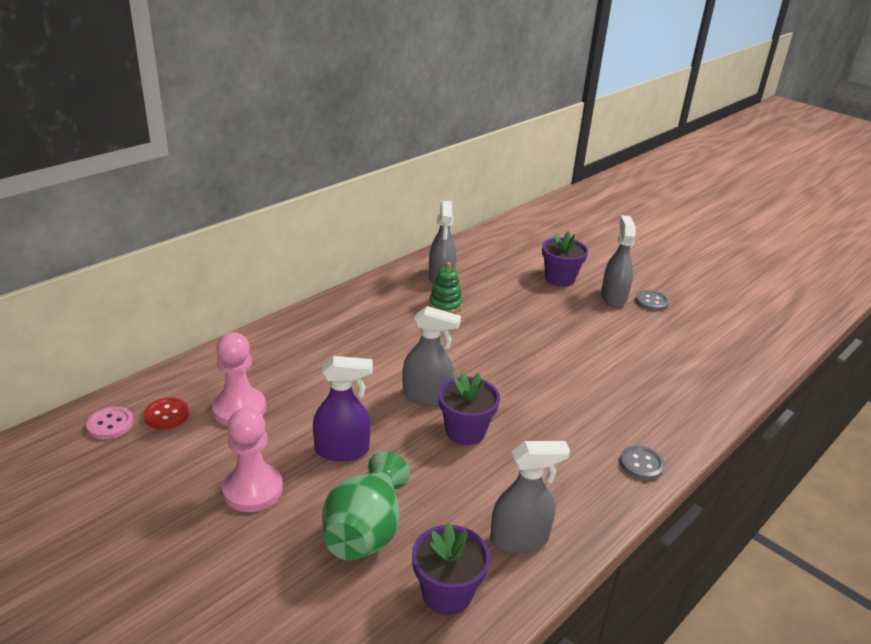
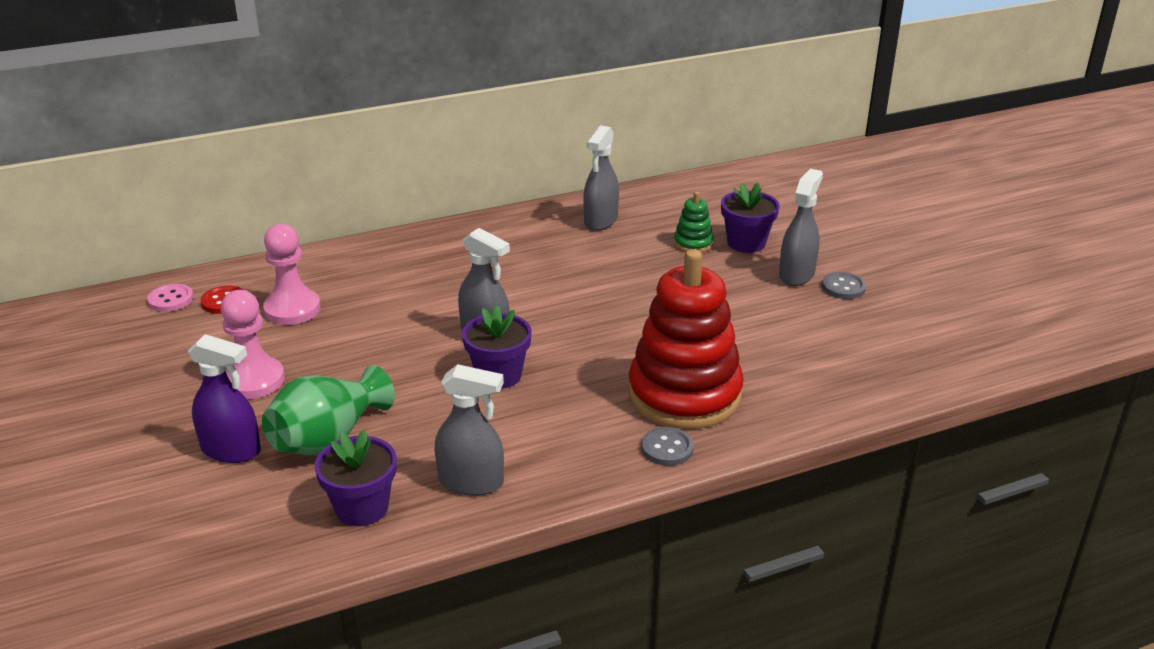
camera: 25 degrees right, 0 degrees up
(342, 450) = (361, 365): purple spray bottle -> purple spray bottle (231, 450)
(445, 305) = (582, 249): green stacking toy -> green stacking toy (693, 243)
(617, 414) = (684, 395): none -> red stacking toy

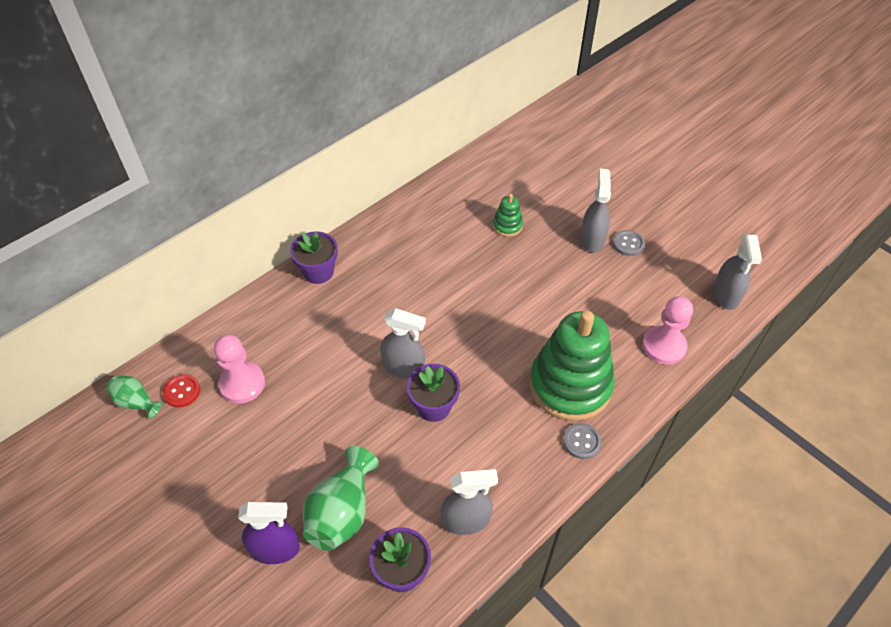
camera: 20 degrees left, 20 degrees up
(171, 299) = (136, 402): pink button -> green vase
(253, 380) = (253, 470): pink pawn -> pink pawn (664, 346)
(600, 221) = (430, 218): grey spray bottle -> grey spray bottle (726, 295)
(684, 395) = (570, 385): red stacking toy -> green stacking toy
(746, 243) = (544, 215): purple flower pot -> purple flower pot (318, 272)

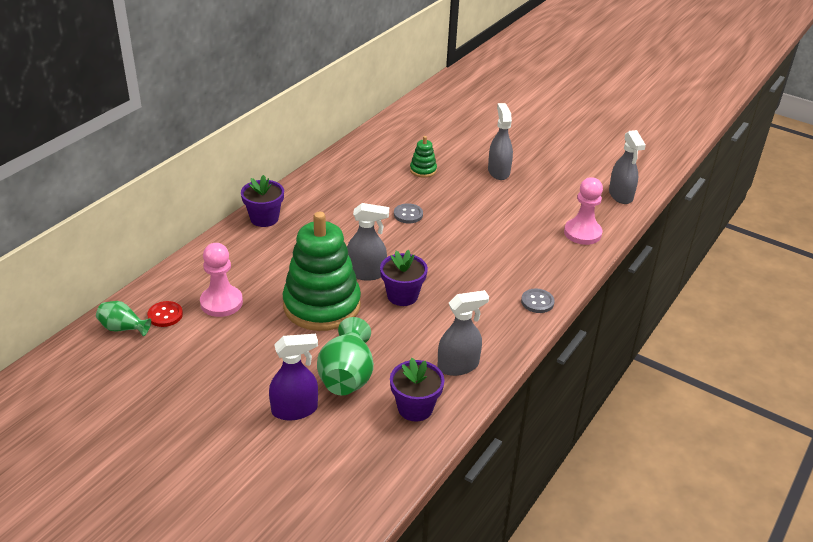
camera: 15 degrees left, 15 degrees down
(570, 385) = (514, 267): green stacking toy -> green stacking toy (322, 305)
(628, 244) = (530, 171): grey button -> grey button (408, 214)

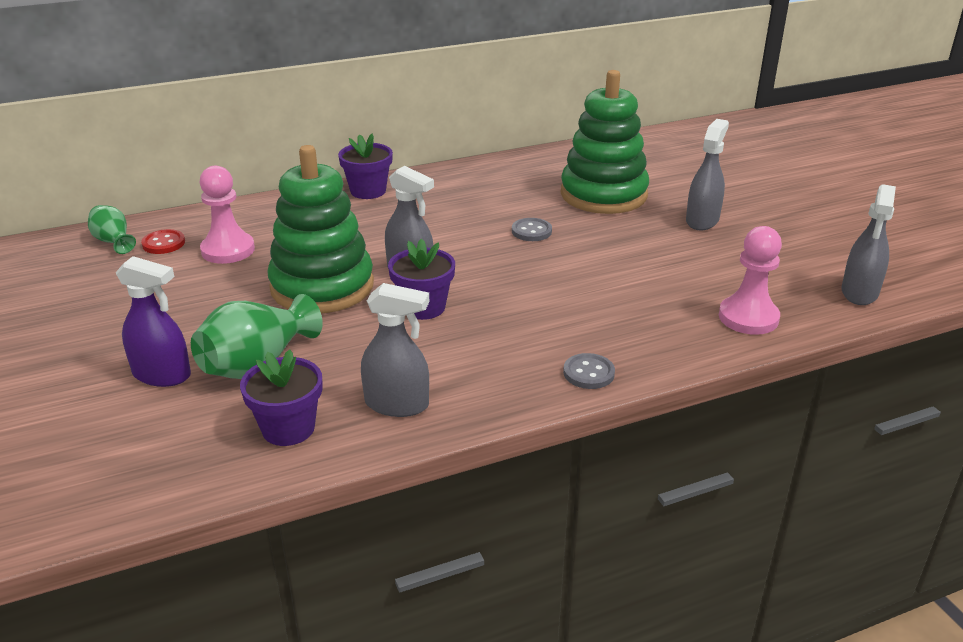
camera: 35 degrees right, 5 degrees down
(423, 170) = (603, 194): green stacking toy -> green stacking toy, size x2.36

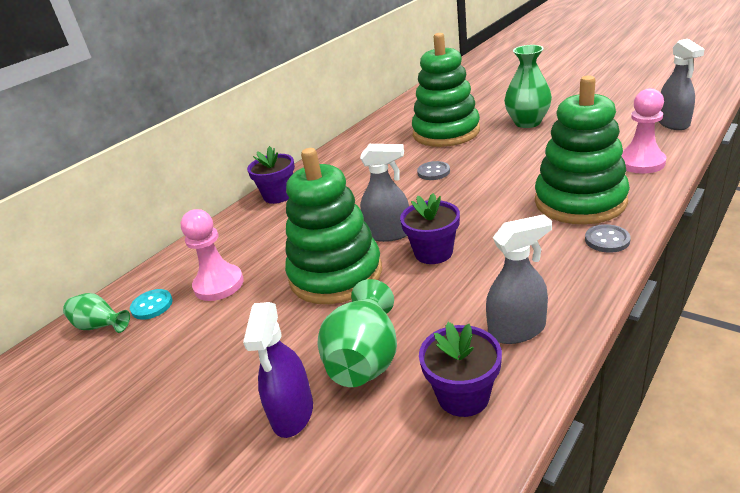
camera: 25 degrees left, 0 degrees up
(162, 375) = (292, 413): purple spray bottle -> purple spray bottle turned 105 degrees clockwise
(163, 243) = (152, 305): red button -> turquoise button
(622, 326) = (580, 201): none -> green stacking toy
(702, 220) = (527, 122): grey spray bottle -> green vase

